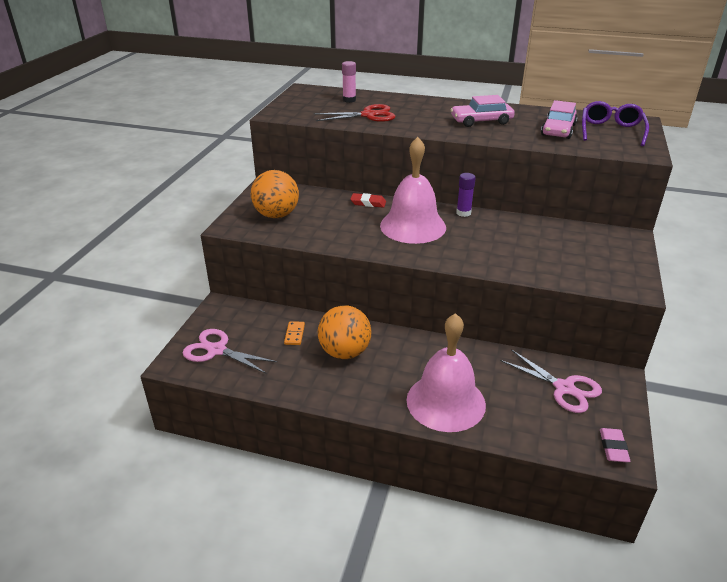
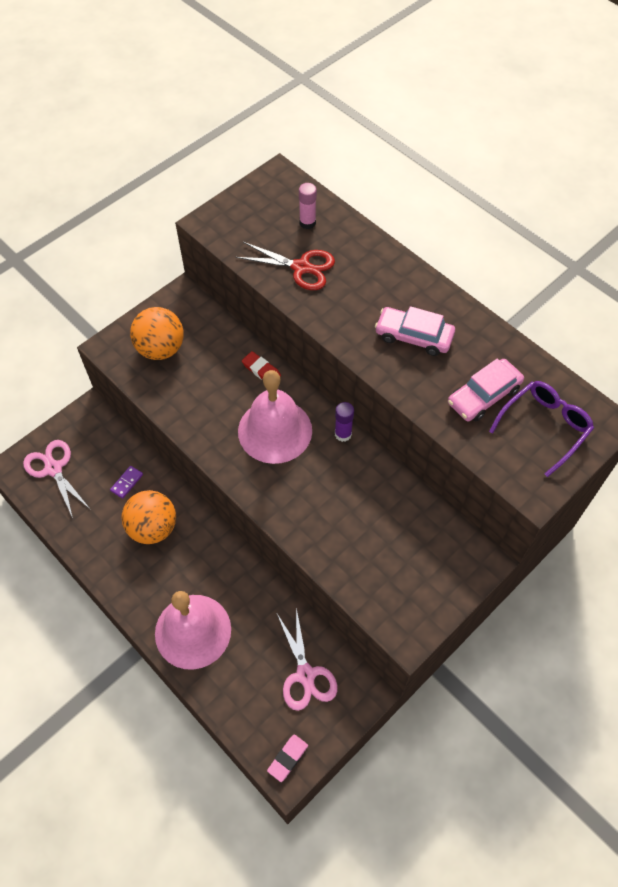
camera: 30 degrees right, 25 degrees up
(294, 334) = (127, 482): orange domino -> purple domino

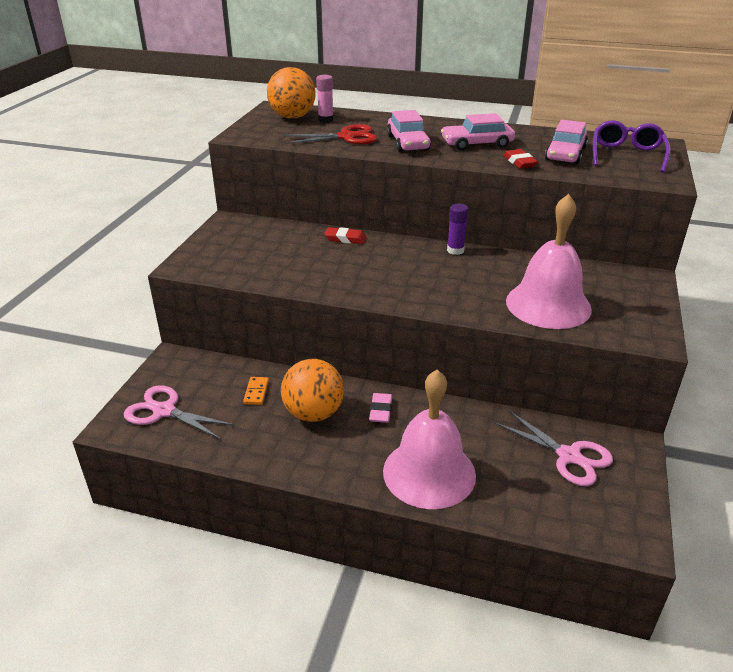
camera: 30 degrees left, 25 degrees down
(127, 482) = (256, 392): purple domino -> orange domino
(161, 349) = (238, 253): orange ball -> orange ball (292, 117)
(275, 430) = (395, 266): pink bell -> pink bell (548, 304)
(288, 758) = (624, 528): pink eraser -> pink eraser (380, 410)
(349, 304) = (408, 143): none -> pink car
(424, 390) = (519, 162): none -> red eraser

